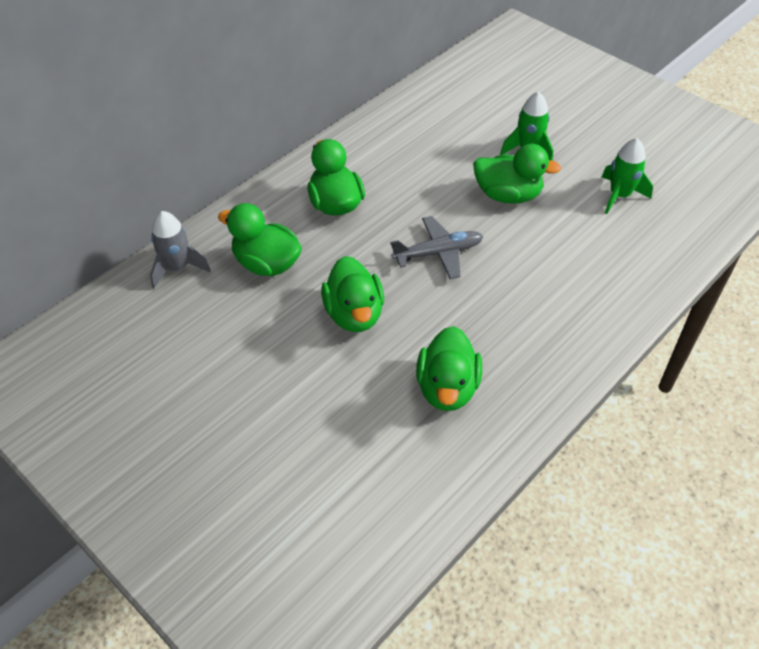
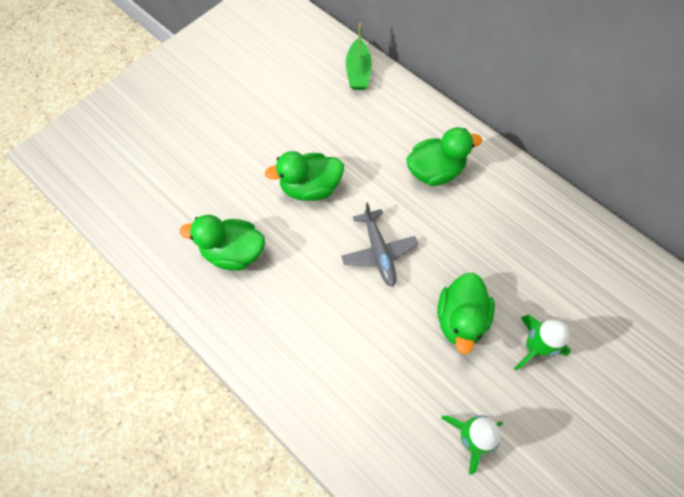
camera: 90 degrees right, 15 degrees up
(177, 268) = (358, 72): grey rocket -> green boat
(266, 264) = (363, 126): green duck -> none

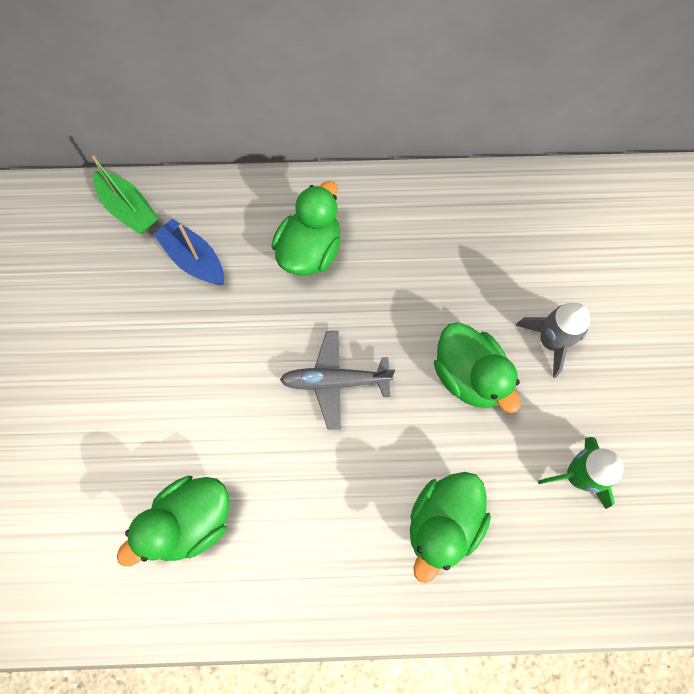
camera: 45 degrees left, 5 degrees up
(310, 187) = (203, 378): green duck -> green duck (442, 523)
(366, 124) = (194, 259): none -> blue boat
(378, 252) = (335, 381): grey plane -> grey plane turned 150 degrees clockwise
(534, 347) = (550, 341): green rocket -> grey rocket

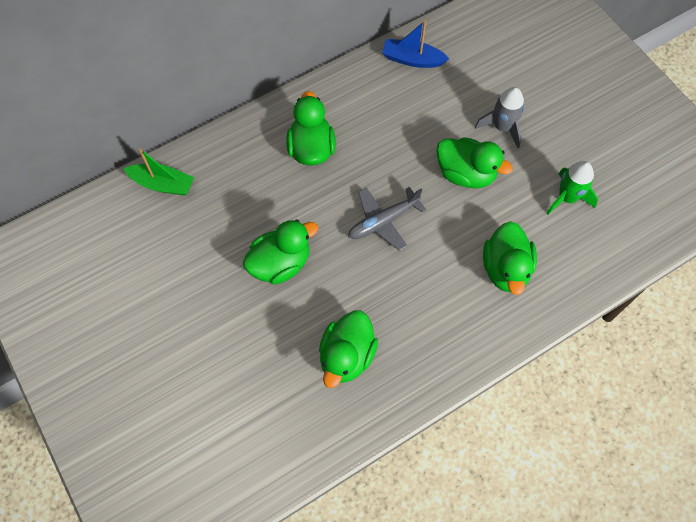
camera: 30 degrees left, 5 degrees down
(191, 368) = (280, 263): none -> green duck
(194, 259) = (234, 194): blue boat -> blue boat (412, 59)

